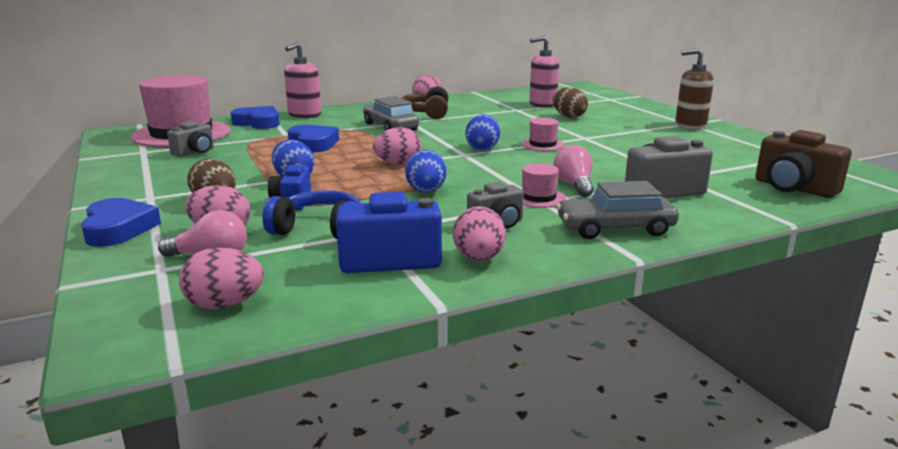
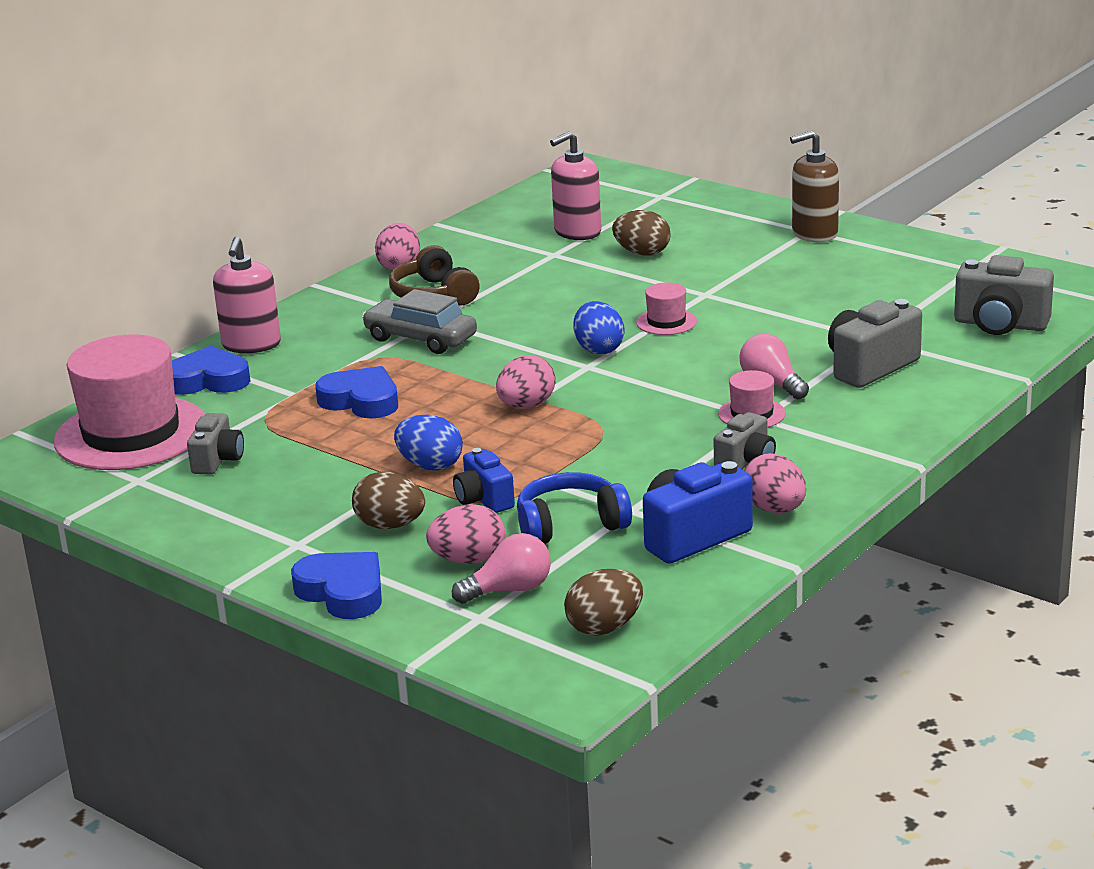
camera: 25 degrees left, 5 degrees up
(225, 305) = (604, 627): pink egg -> brown egg
(426, 191) = (617, 440): blue egg -> none
(615, 228) = (867, 434): grey car -> none
(793, 188) = (1000, 324): brown camera -> grey camera

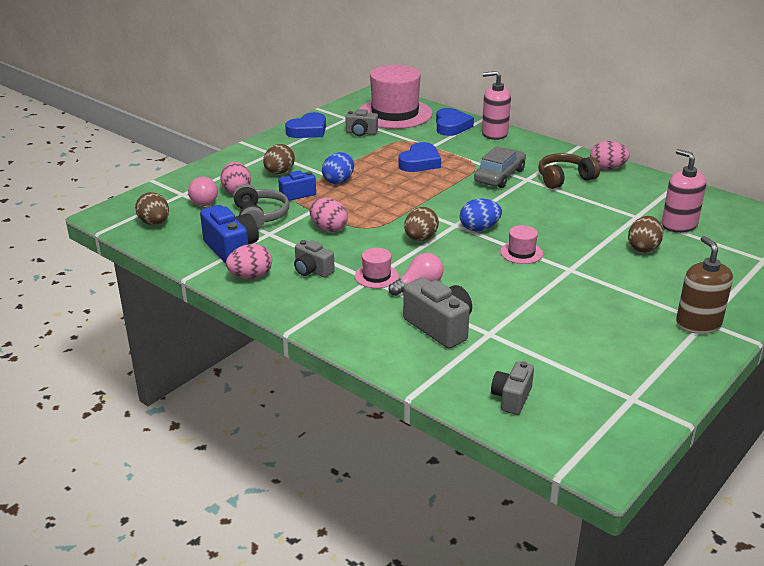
camera: 90 degrees right, 5 degrees up
(343, 592) = (222, 164): blue heart -> blue heart (308, 130)
(526, 406) = (404, 206): pink egg -> pink egg (328, 228)
(570, 525) = (259, 216): blue headphones -> grey headphones
(634, 389) = (420, 238): none -> brown egg
(1000, 324) = (512, 398): grey camera -> grey camera, size x0.63

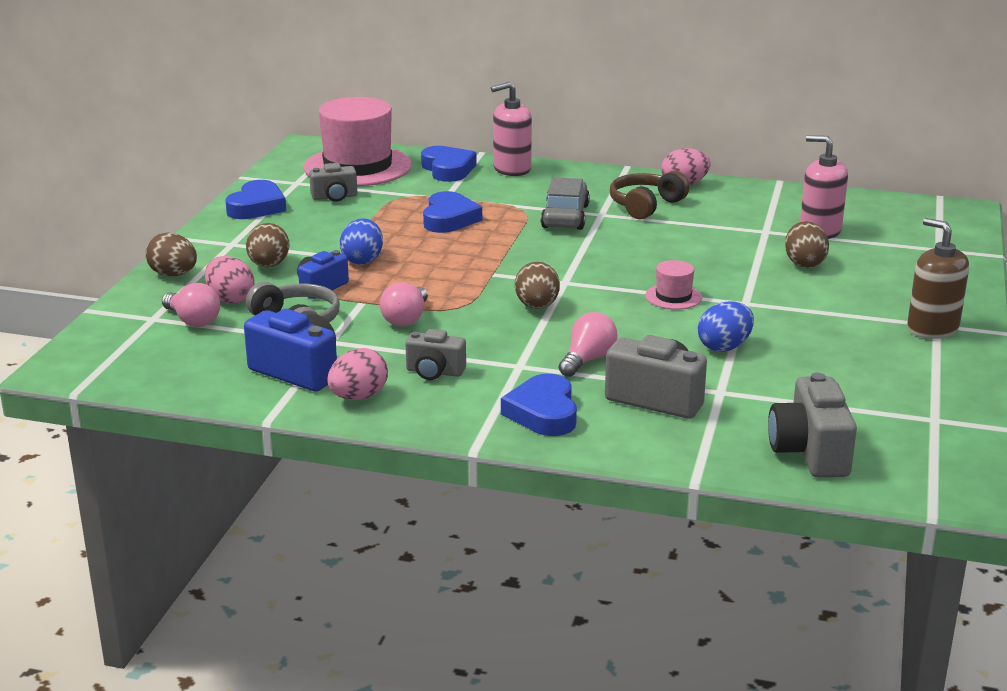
camera: 25 degrees left, 5 degrees down
(154, 223) = (150, 363): brown egg -> brown egg (173, 275)
(328, 228) = (406, 319): pink egg -> pink light bulb
(354, 317) = (543, 413): none -> blue heart
(376, 276) = (524, 360): pink hat -> none
(479, 228) = (598, 280): blue egg -> blue egg (724, 347)
(512, 398) = (810, 452): grey camera -> grey camera, size x1.59

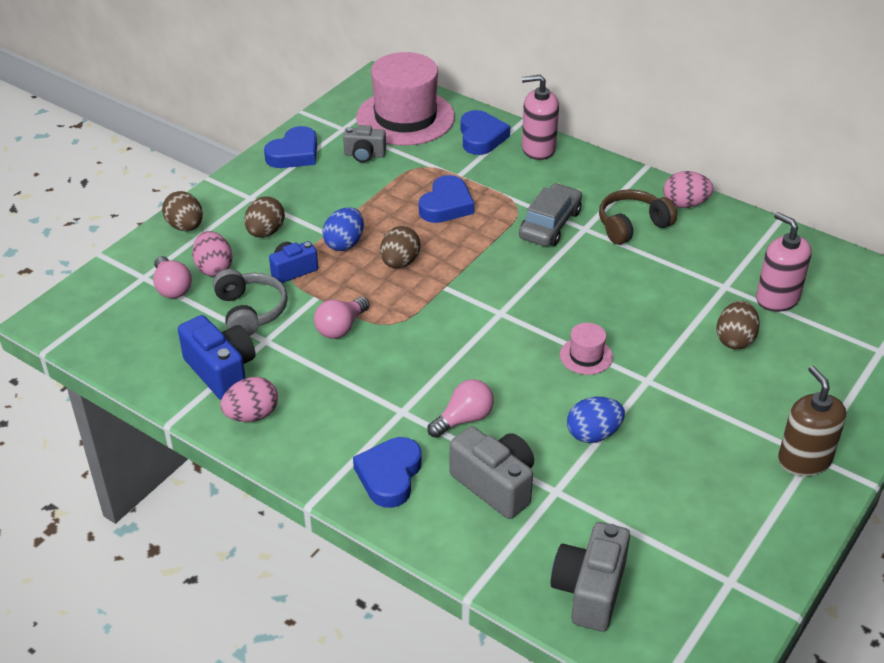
camera: 20 degrees right, 15 degrees up
(434, 372) = (328, 401): grey camera -> none
(537, 306) = (458, 339): brown egg -> brown egg (400, 263)

